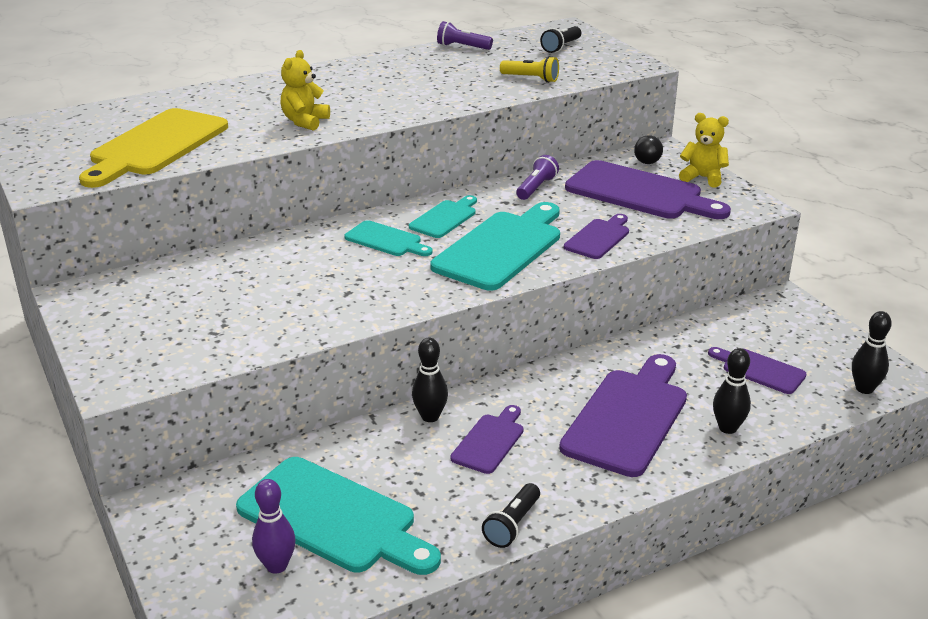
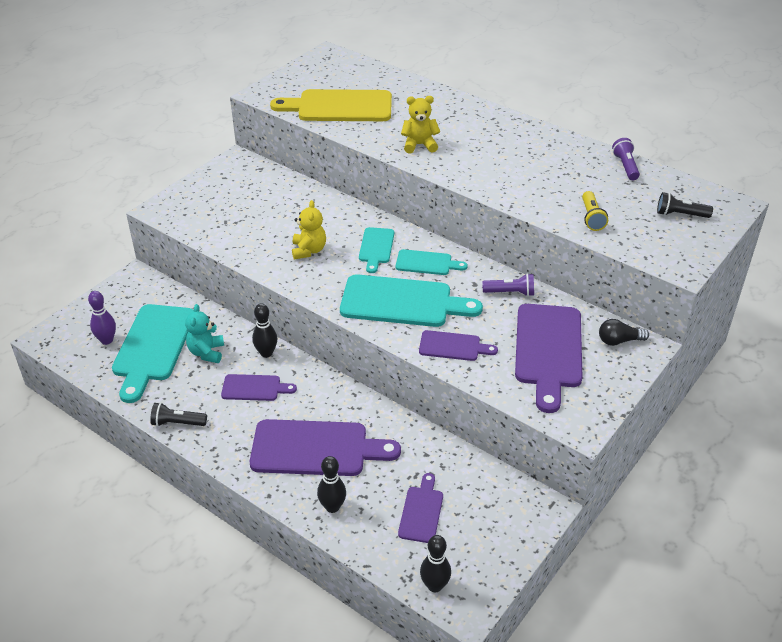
camera: 65 degrees right, 10 degrees up
(388, 468) = (206, 352): none -> turquoise teddy bear
(703, 178) = (609, 382): yellow teddy bear -> yellow teddy bear (309, 250)

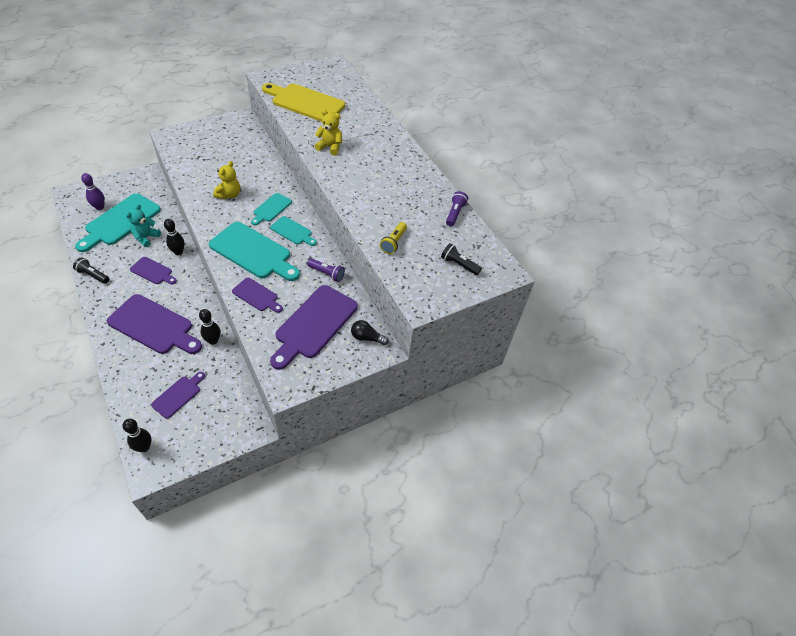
camera: 20 degrees right, 10 degrees up
(332, 507) = (131, 368): black bowling pin -> black bowling pin (213, 341)

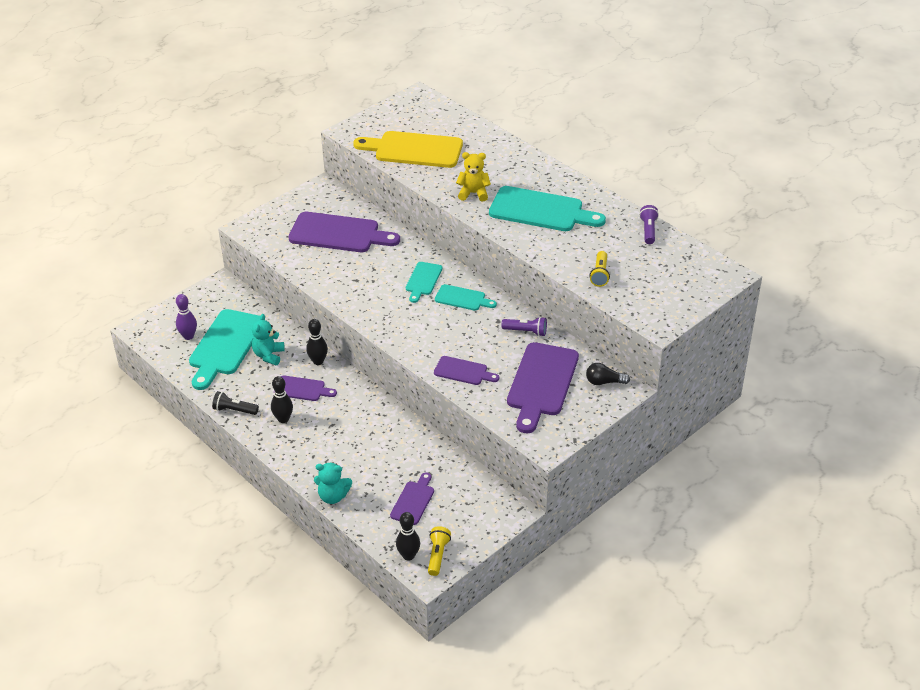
camera: 10 degrees left, 10 degrees down
(119, 372) = (333, 496): none -> turquoise teddy bear
(154, 326) = (341, 443): purple cutting board -> purple cutting board (339, 233)
(168, 454) = (438, 555): none -> yellow flashlight
(213, 341) = (418, 441): black bowling pin -> black bowling pin (283, 419)
(229, 195) = (365, 277): yellow teddy bear -> none
(253, 252) = (432, 330): turquoise cutting board -> turquoise cutting board (541, 210)
(459, 264) = (678, 279): black flashlight -> none

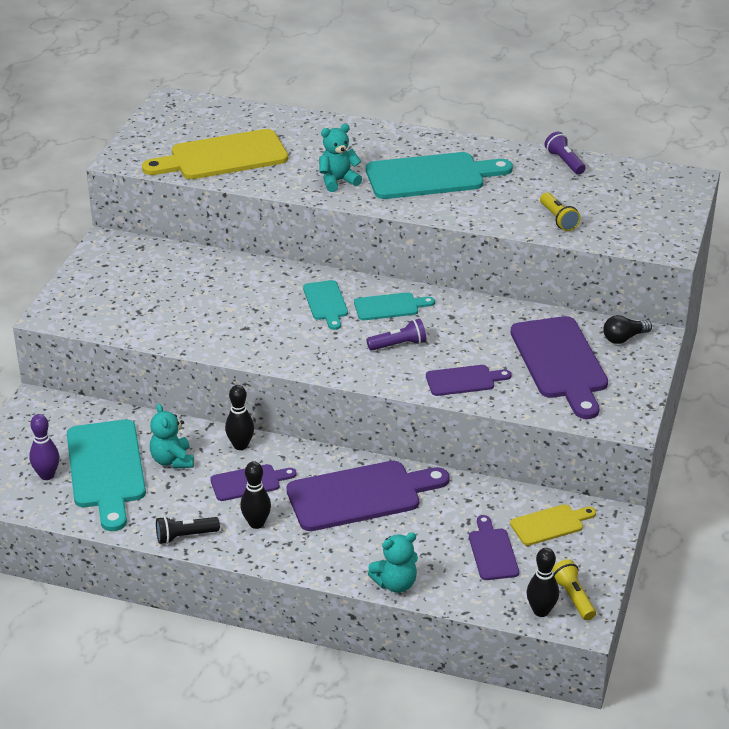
camera: 30 degrees left, 5 degrees down
(339, 233) = (176, 285): purple cutting board -> purple cutting board (360, 495)
(468, 498) = (550, 524): none -> yellow cutting board
(473, 193) = (338, 181): yellow teddy bear -> turquoise teddy bear
(526, 331) = (493, 317): purple flashlight -> purple flashlight (398, 345)

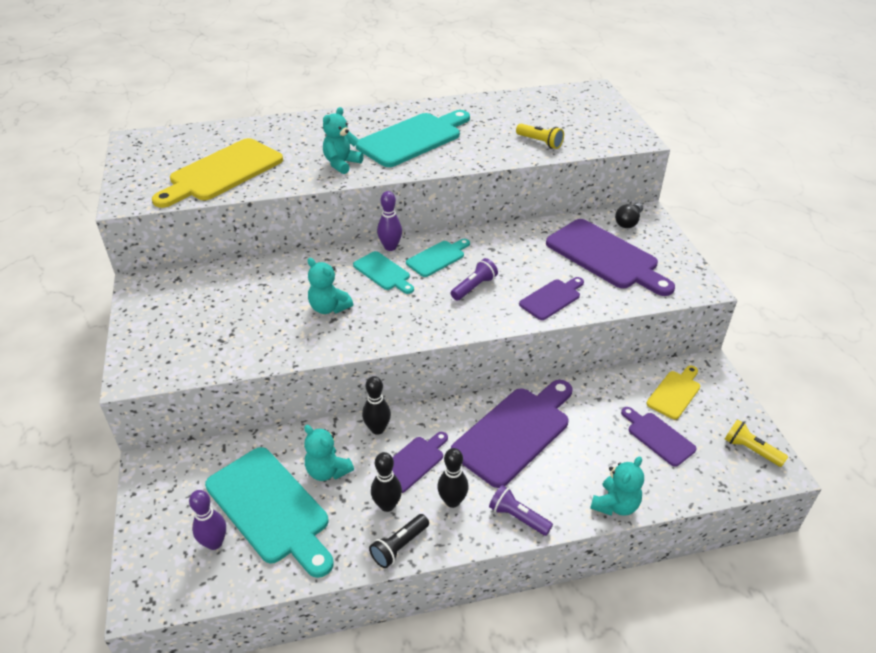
camera: 30 degrees left, 5 degrees up
(250, 317) = (329, 308): none -> turquoise teddy bear
(353, 282) = (390, 247): none -> purple bowling pin
(541, 611) = (742, 474): black bowling pin -> black bowling pin (387, 505)
(564, 162) = (499, 101): purple flashlight -> purple flashlight (518, 517)

